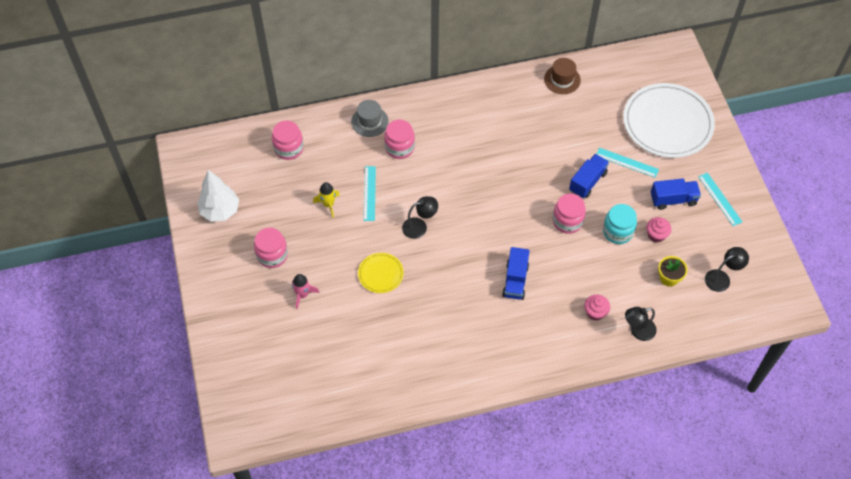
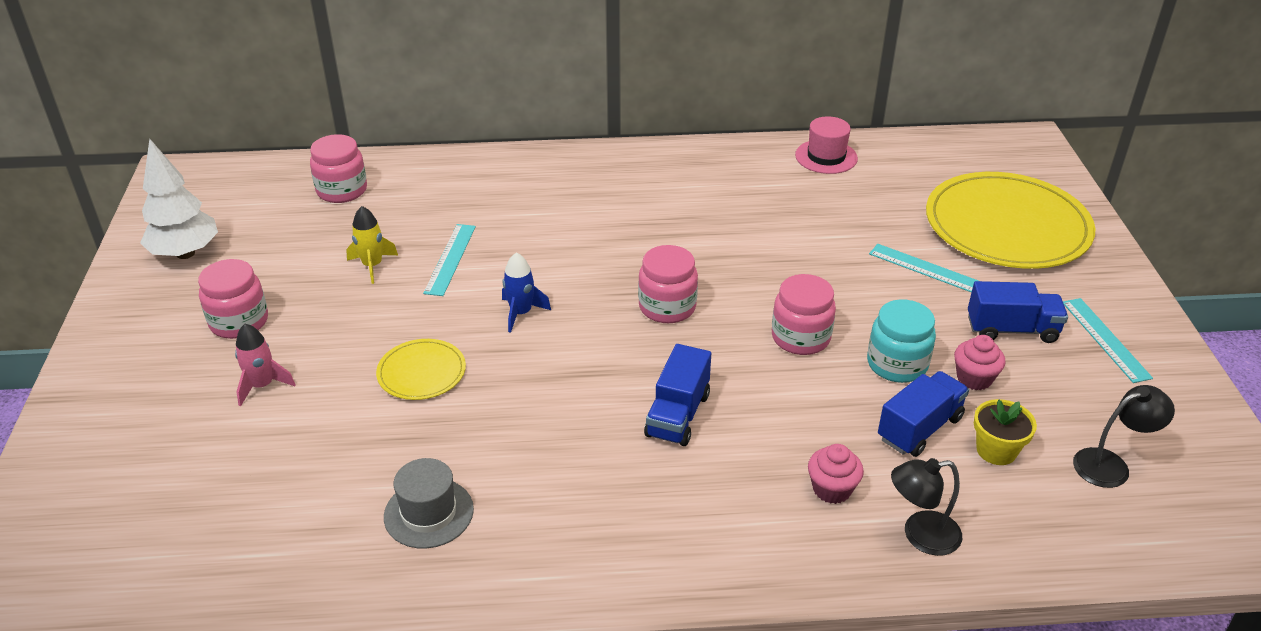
camera: 10 degrees right, 20 degrees down
(369, 121) = (489, 173): grey hat -> grey hat (429, 513)
(399, 147) = (526, 208): pink jar -> pink jar (667, 307)
(419, 226) = (521, 313): black lamp -> blue rocket
(562, 79) = (826, 157): brown hat -> pink hat
(587, 182) = (849, 287): blue truck -> blue truck (919, 428)
(667, 123) = (1007, 226): white plate -> yellow plate

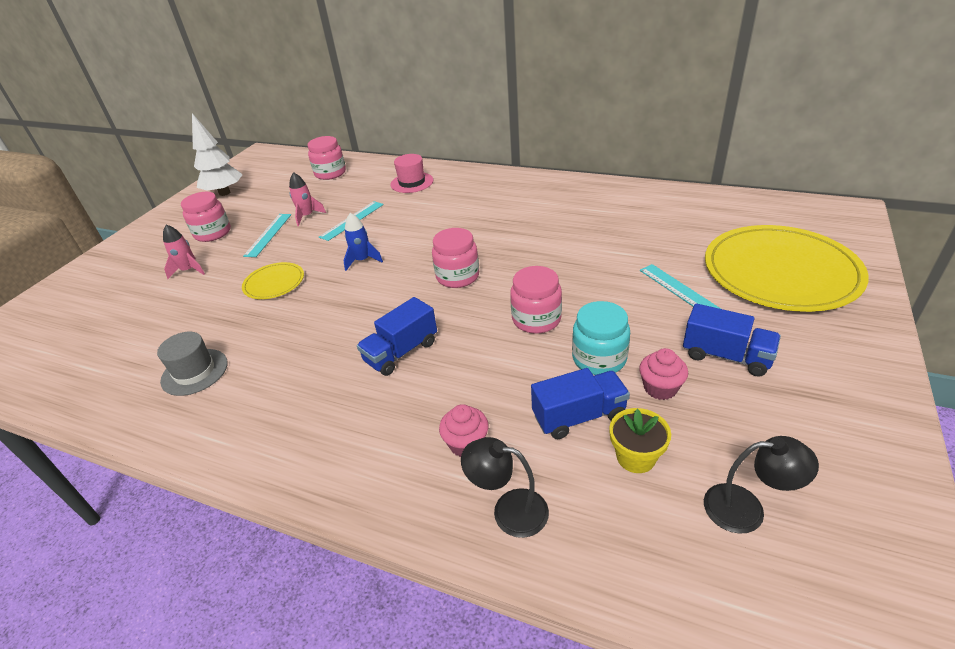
camera: 30 degrees right, 0 degrees up
(372, 266) = (307, 216): yellow rocket -> pink rocket
(826, 157) = (657, 198): pink hat -> pink hat (412, 182)
(1105, 339) = (818, 387): turquoise ruler -> turquoise ruler (268, 234)

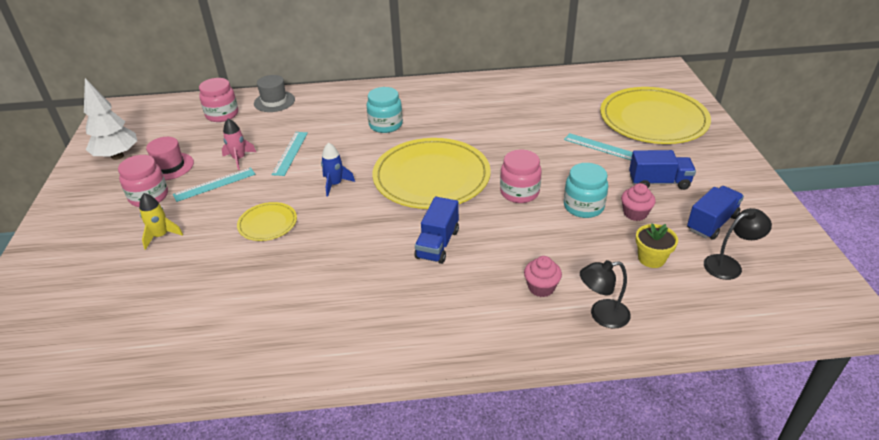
camera: 30 degrees left, 0 degrees up
(189, 270) = (161, 236): pink rocket -> yellow rocket
(194, 372) = (267, 313): grey hat -> grey hat (274, 101)
(268, 234) = (214, 184): turquoise ruler -> turquoise ruler turned 75 degrees clockwise
(412, 182) = (316, 108): pink hat -> pink hat (170, 166)
(457, 276) = (431, 177): pink jar -> yellow plate
(459, 212) = (385, 125): none -> turquoise jar
(579, 416) = (599, 246): blue truck -> blue truck (712, 223)

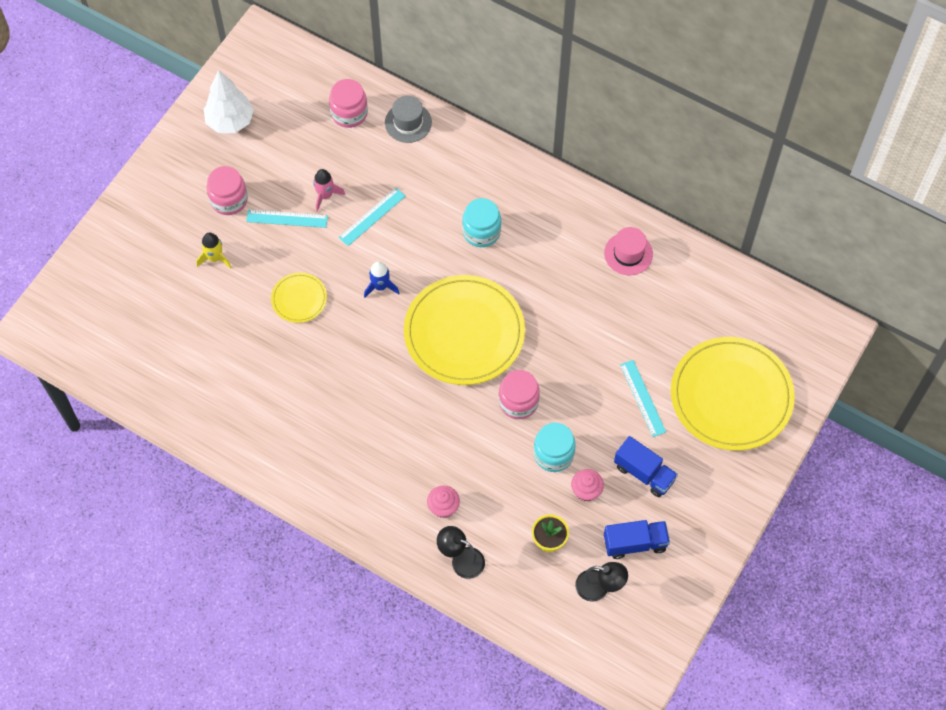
camera: 35 degrees right, 25 degrees up
(170, 166) = (264, 167): pink hat -> pink hat (628, 254)
(437, 244) = (407, 412): blue truck -> none

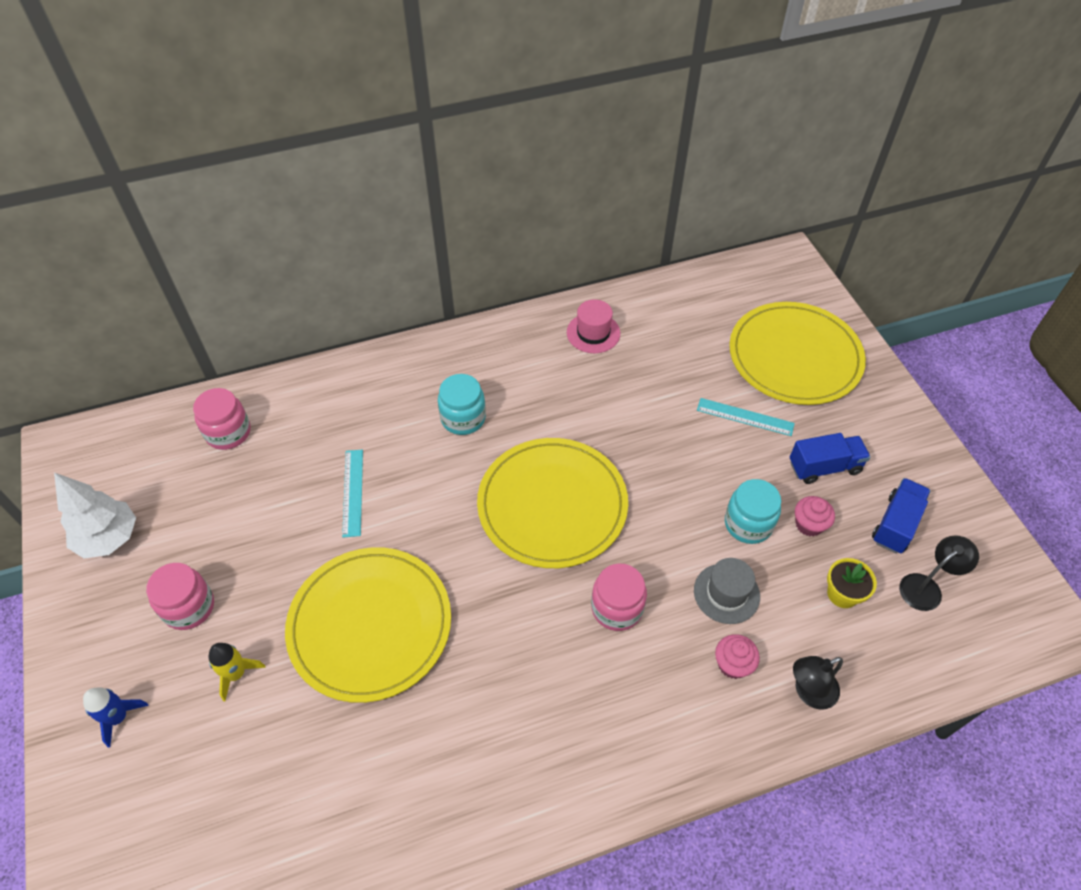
camera: 50 degrees left, 10 degrees down
(287, 218) = (271, 568): turquoise ruler -> none
(299, 299) = (370, 625): yellow plate -> yellow plate, size x2.15
(325, 196) = (286, 515): pink rocket -> none
(380, 286) = (433, 539): blue rocket -> blue rocket (118, 717)
(408, 122) = (293, 395): grey hat -> grey hat (726, 593)
(518, 402) = (667, 513): pink jar -> pink jar (617, 608)

